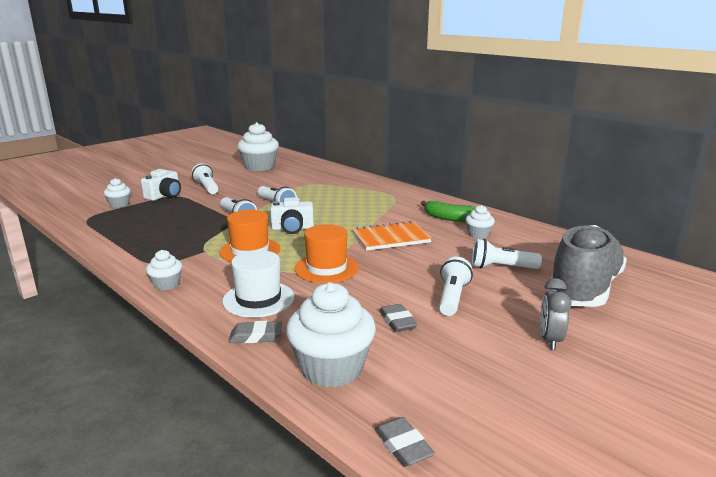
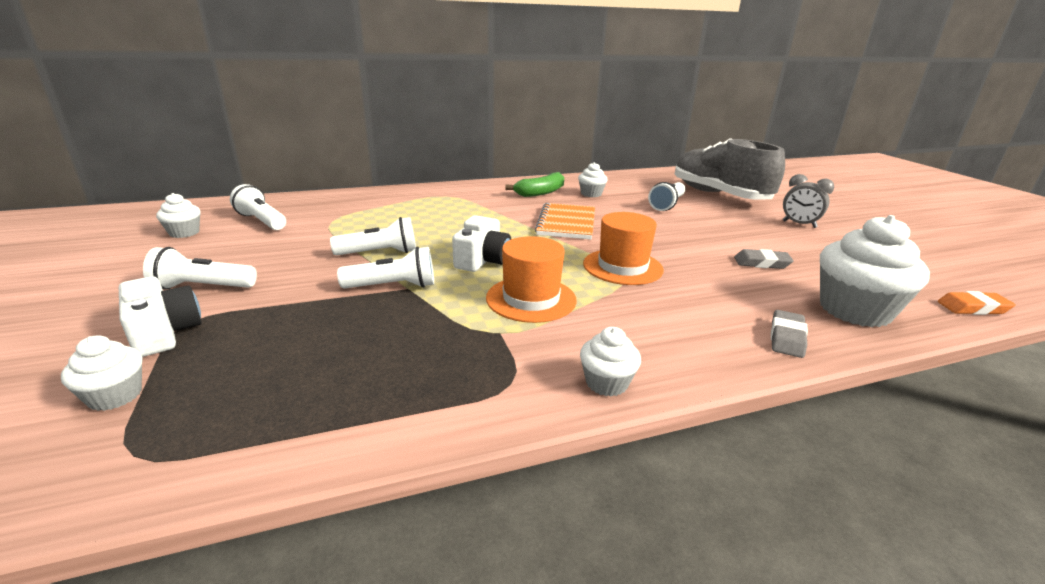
camera: 65 degrees left, 5 degrees up
(258, 299) = (688, 319): white hat -> none
(259, 167) = (184, 233): white cupcake -> white cupcake, size x0.51
(403, 446) = (973, 308): grey eraser -> orange eraser
(452, 298) = (719, 233): white flashlight -> white flashlight (261, 221)

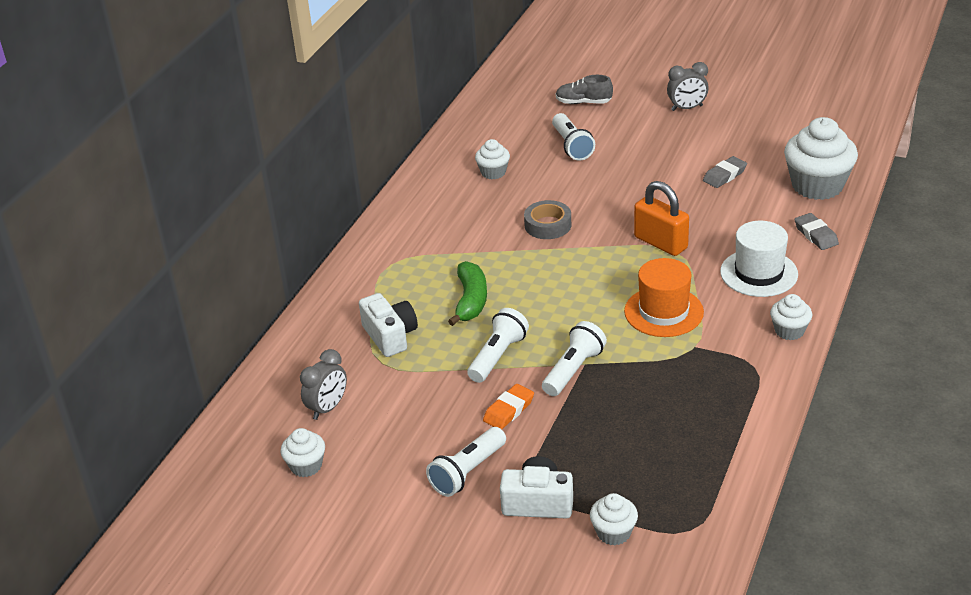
camera: 45 degrees left, 10 degrees up
(261, 221) = (327, 408): white flashlight -> grey clock
(483, 260) = (574, 306): white camera -> white camera (390, 336)
(540, 193) = (452, 201): green banana -> green banana (471, 301)
(566, 223) = (548, 225): orange notebook -> grey tape
(622, 267) = (660, 243): orange hat -> orange padlock
(667, 327) = (759, 273): none -> white hat
(719, 195) = (583, 102): grey shoe -> grey shoe, size x0.44
(973, 308) = (861, 139): orange eraser -> orange eraser (509, 410)

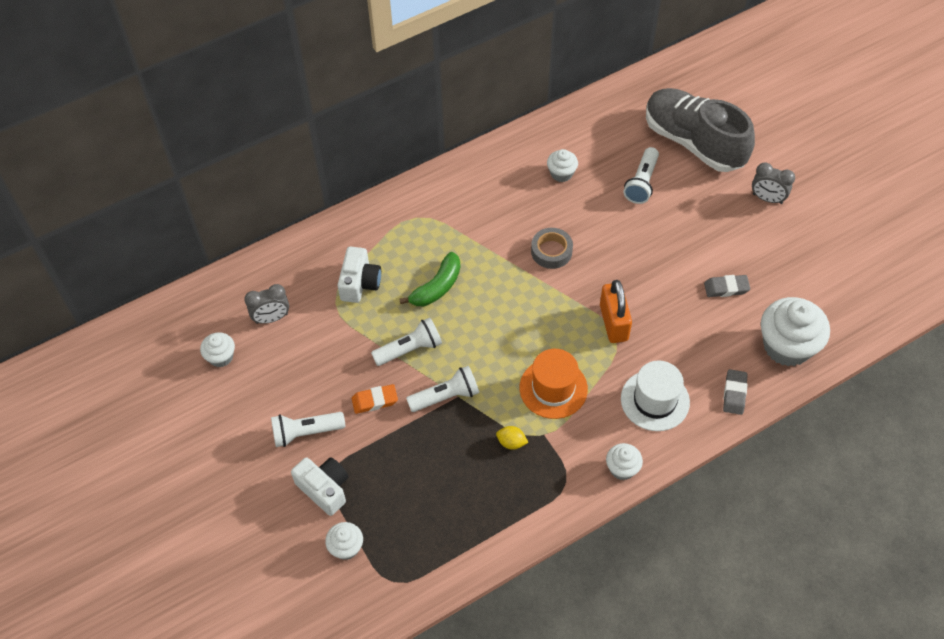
camera: 35 degrees right, 20 degrees up
(583, 102) = (693, 142): grey shoe -> grey shoe, size x2.29
(673, 368) = (511, 442): none -> yellow lemon

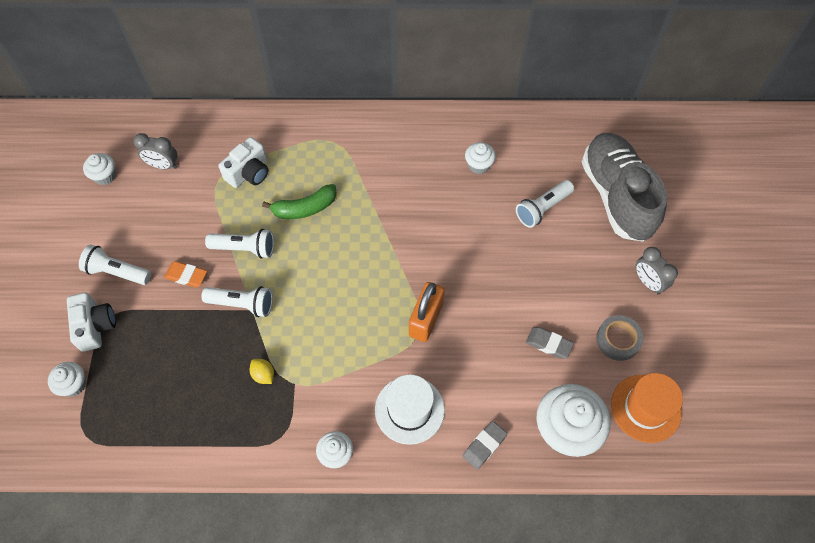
camera: 30 degrees right, 5 degrees up
(551, 251) = (420, 228): grey tape -> grey tape (618, 340)
(553, 388) = (332, 348): orange hat -> orange hat (646, 408)

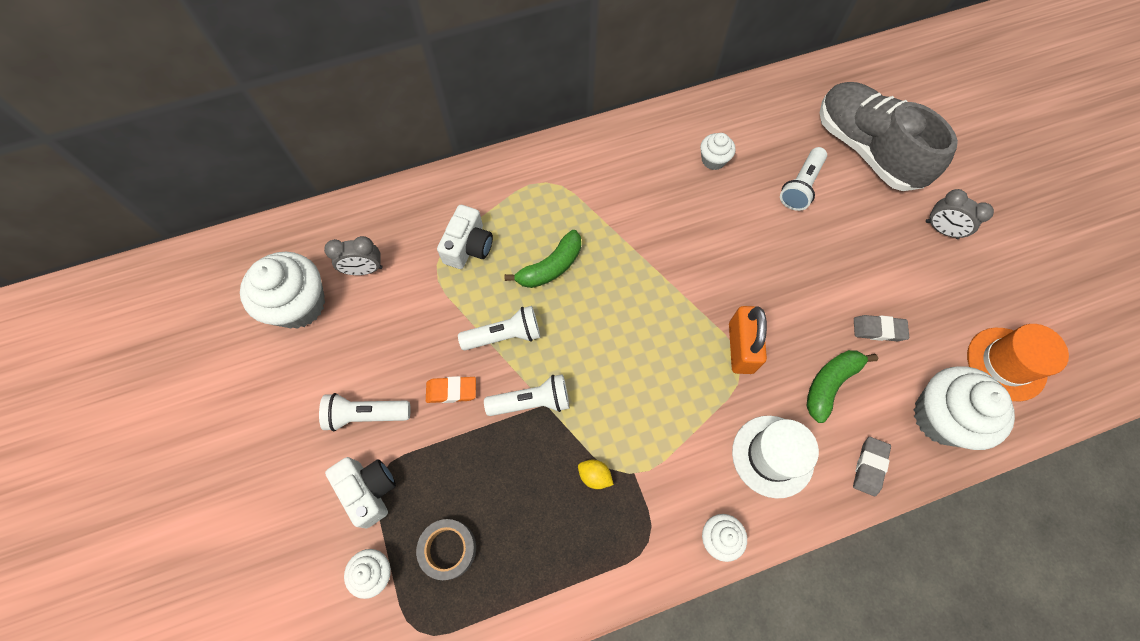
camera: 20 degrees left, 5 degrees up
(105, 176) = (299, 304): white cupcake -> white cupcake, size x1.96
(485, 372) = (830, 384): none -> green banana
(618, 340) = (943, 301): grey tape -> grey tape (448, 549)

